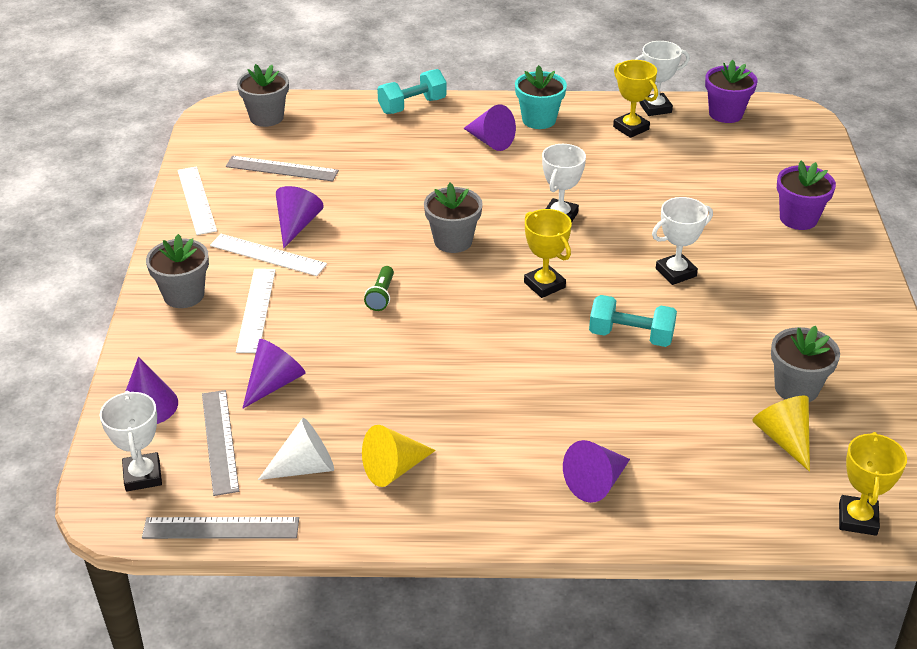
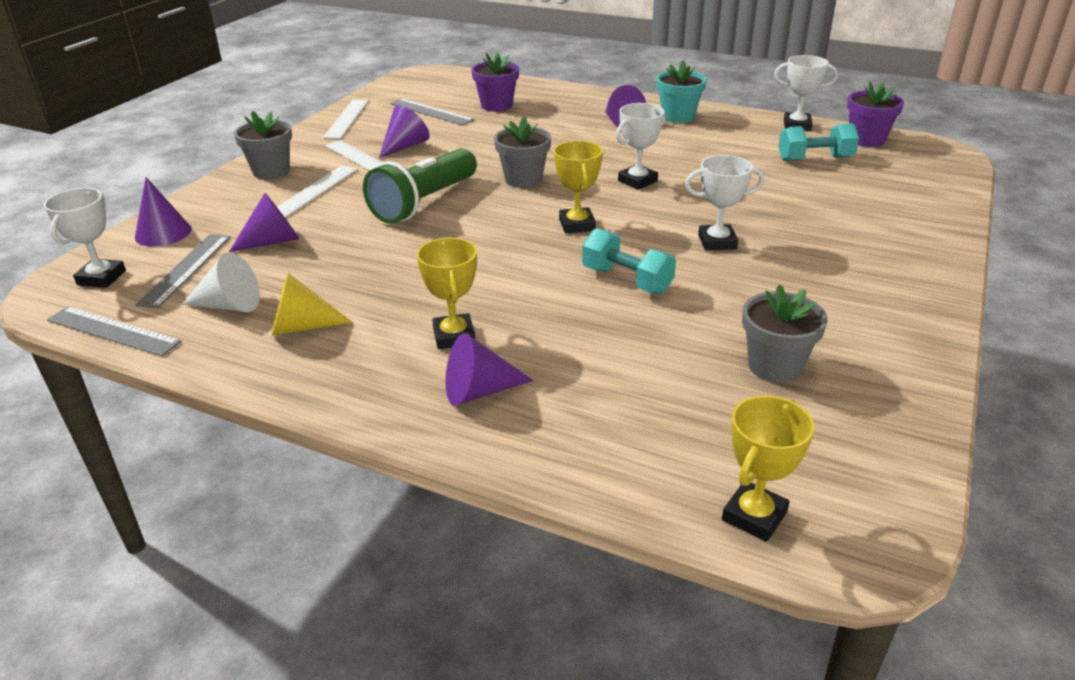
camera: 25 degrees right, 5 degrees down
(266, 117) = (452, 82): grey flower pot -> none
(381, 296) = (424, 203): green flashlight -> green flashlight, size x2.33
(412, 106) = (575, 92): turquoise dumbbell -> turquoise dumbbell (814, 159)
(631, 128) = (761, 135): yellow trophy -> yellow trophy (454, 336)
(784, 439) = (722, 408): yellow cone -> none
(798, 218) = (887, 227): purple flower pot -> purple flower pot (496, 105)

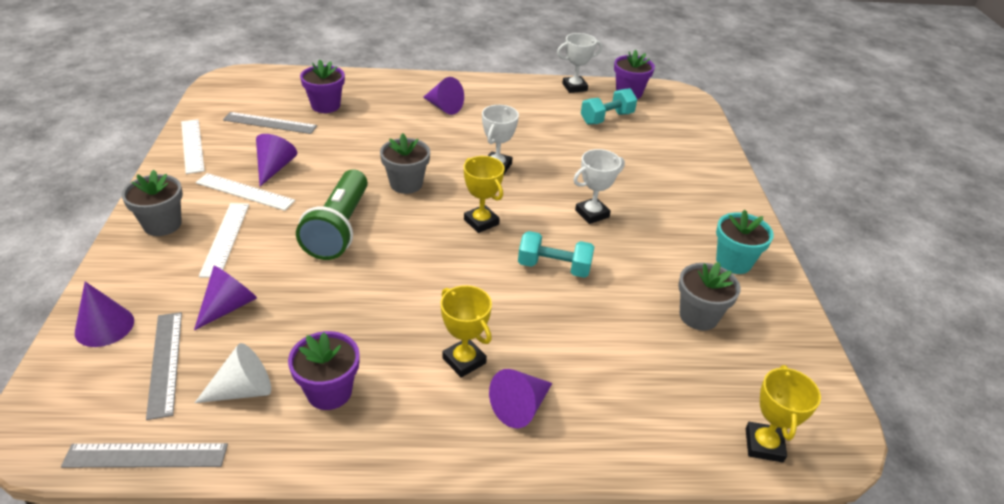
camera: 30 degrees left, 5 degrees up
(101, 278) = (80, 398): white trophy -> none
(302, 327) = (329, 392): yellow cone -> purple flower pot
(678, 116) = (483, 93): turquoise flower pot -> turquoise flower pot (733, 262)

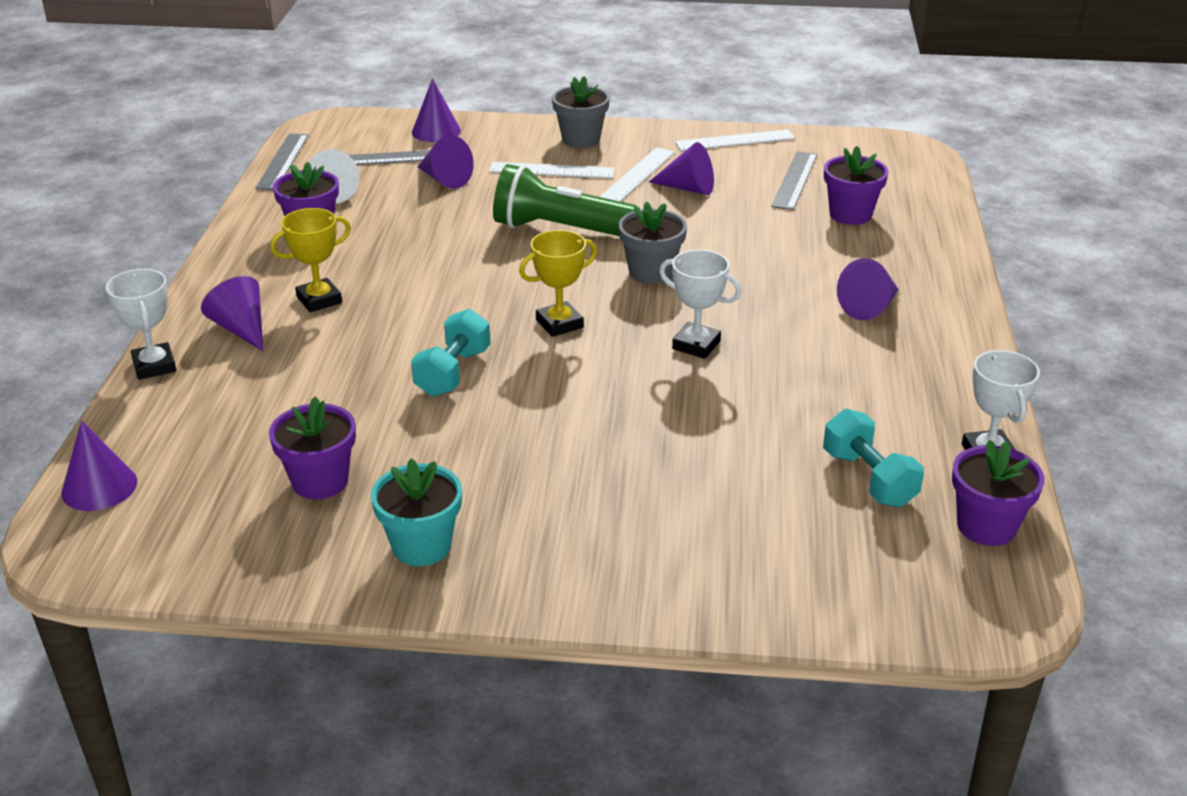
camera: 100 degrees right, 5 degrees down
(592, 214) = (567, 420): white trophy -> white trophy (154, 366)
(698, 316) = (320, 481): grey flower pot -> purple flower pot
(764, 445) = (99, 487): yellow trophy -> purple cone

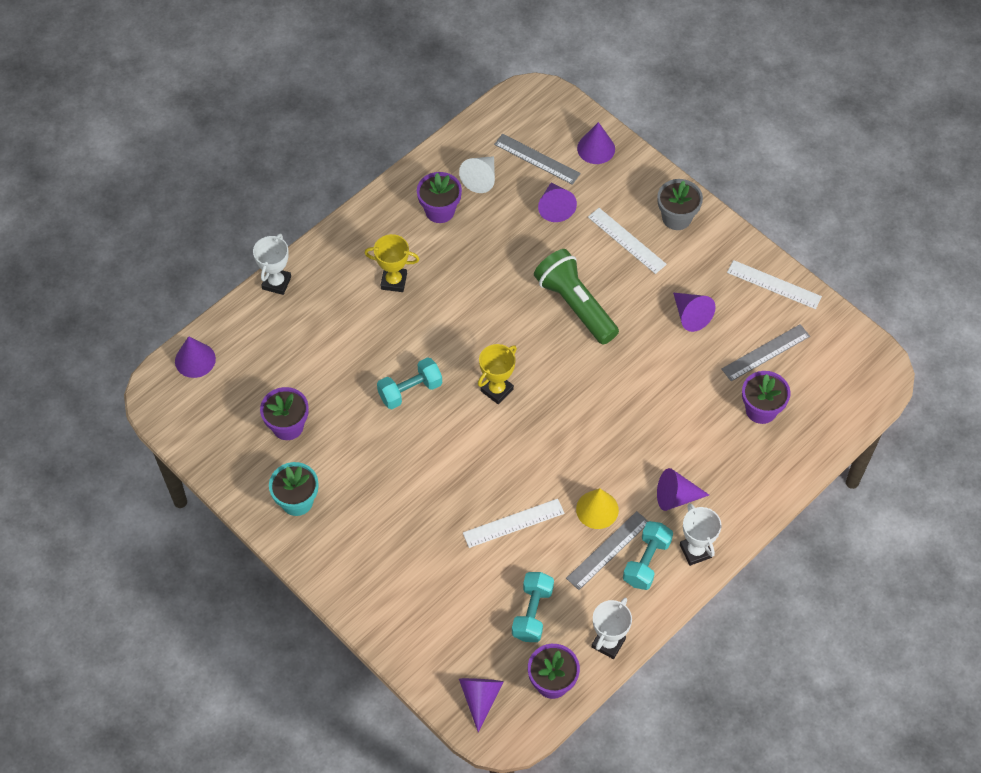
camera: 40 degrees right, 25 degrees up
(241, 329) = (338, 280): purple cone -> purple cone (480, 698)
(283, 161) = (479, 124): grey ruler -> grey ruler (608, 550)
(559, 324) = (497, 390): yellow trophy -> yellow trophy turned 60 degrees counterclockwise
(638, 175) = (674, 281): white ruler -> white ruler (513, 523)
(651, 272) = (588, 380): grey flower pot -> none
(696, 345) = (550, 458): white trophy -> white trophy (695, 551)
(806, 357) = (597, 509): none -> yellow cone
(919, 368) = (646, 562): none -> turquoise dumbbell

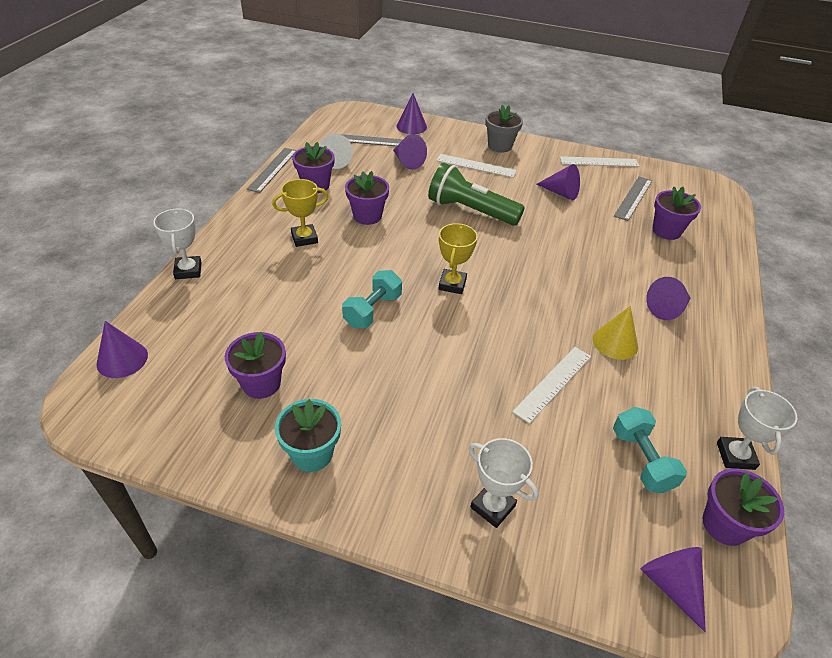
camera: 30 degrees left, 15 degrees down
(468, 274) = (367, 216): none -> purple flower pot
(608, 550) = (655, 372): grey ruler -> grey ruler (273, 169)
(646, 562) = (695, 368): turquoise dumbbell -> none
(695, 551) = (723, 343): white trophy -> white trophy (492, 506)

